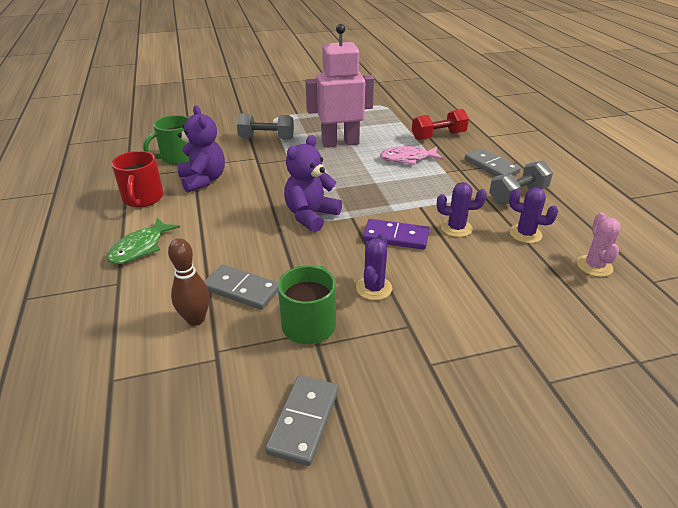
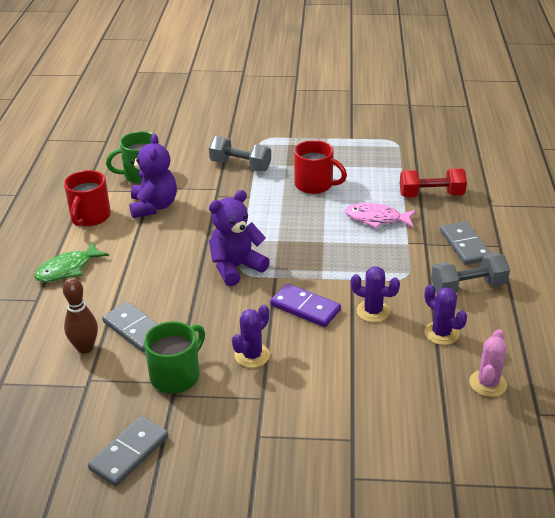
camera: 20 degrees right, 0 degrees up
(340, 143) = (315, 185): pink robot -> red mug

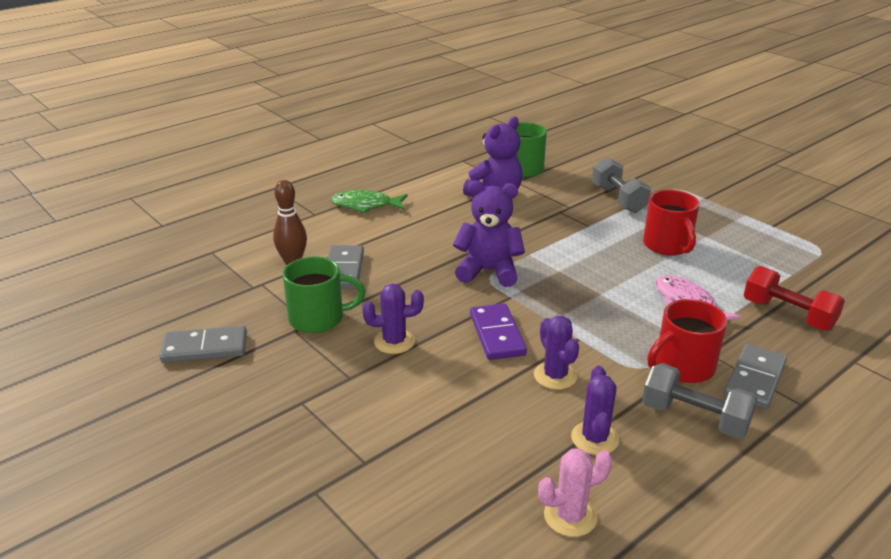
camera: 45 degrees right, 5 degrees down
(90, 217) = (436, 180): red mug -> red mug (683, 367)

